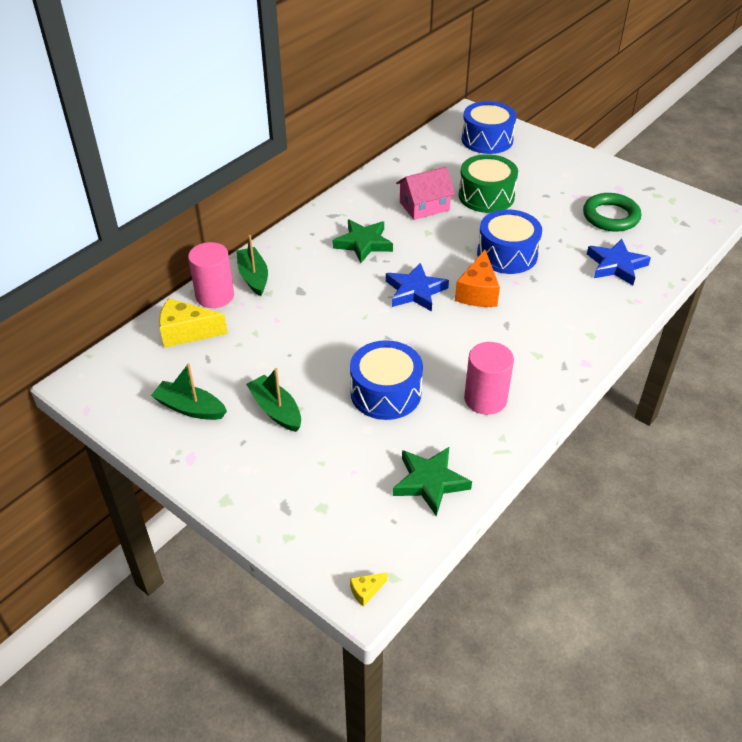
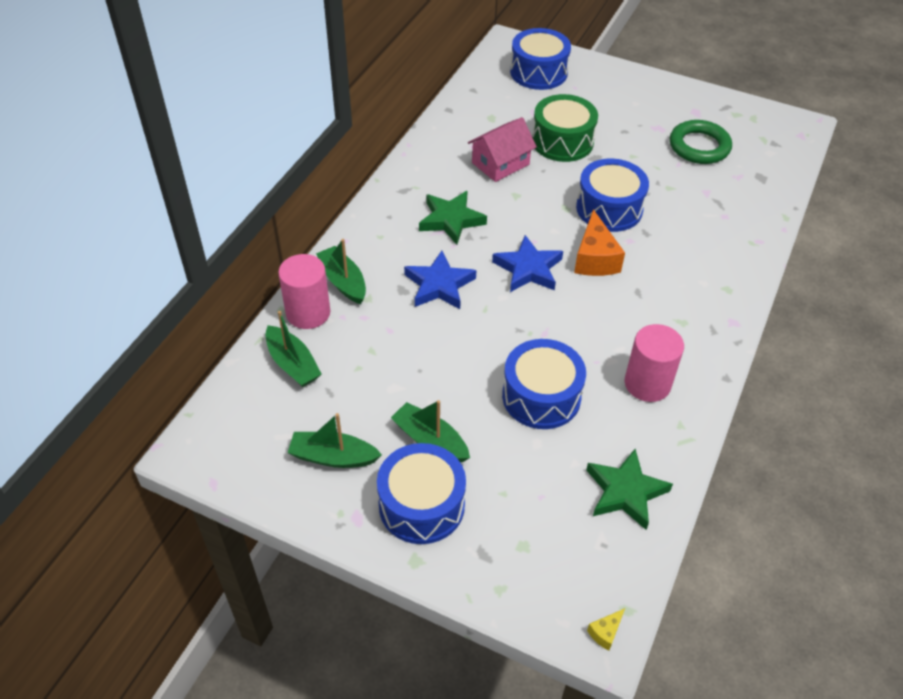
camera: 15 degrees left, 5 degrees up
(186, 332) = (293, 364): yellow cheese -> green boat
(248, 458) = (421, 505): none -> blue drum
(616, 265) = (724, 203): blue star -> blue star (439, 285)

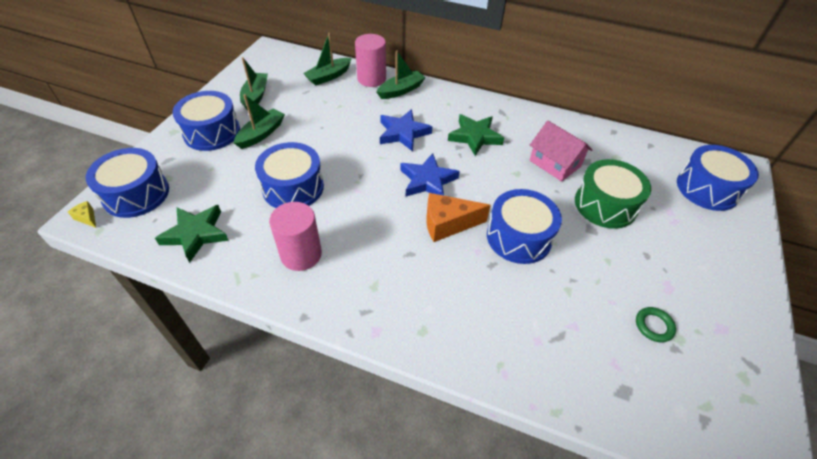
camera: 85 degrees right, 0 degrees up
(556, 579) = (136, 194): none -> blue drum
(699, 146) = (654, 326): green ring -> green ring, size x0.52

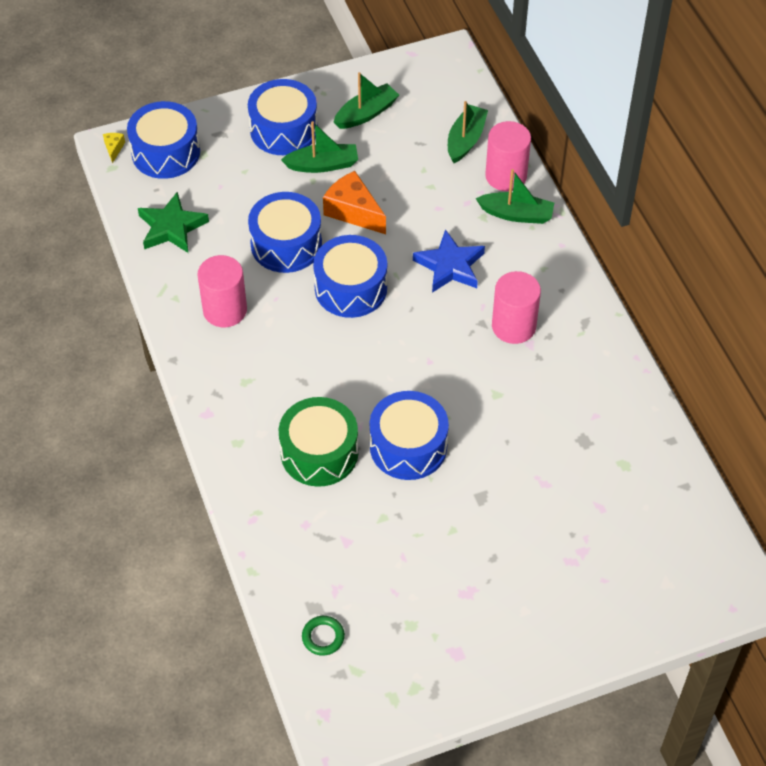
camera: 50 degrees right, 5 degrees up
(328, 76) = (465, 140): green boat -> green boat turned 105 degrees clockwise
(428, 181) = (405, 332): blue star -> none
(448, 224) = (366, 384): orange cheese -> orange cheese (353, 211)
(475, 137) = (513, 326): green star -> pink cylinder
(555, 163) = (549, 417): pink house -> none
(605, 205) = (531, 491): green drum -> green drum (319, 453)
(654, 326) = (406, 600): green ring -> green ring (323, 637)
(707, 188) = (661, 570): blue drum -> blue drum (351, 288)

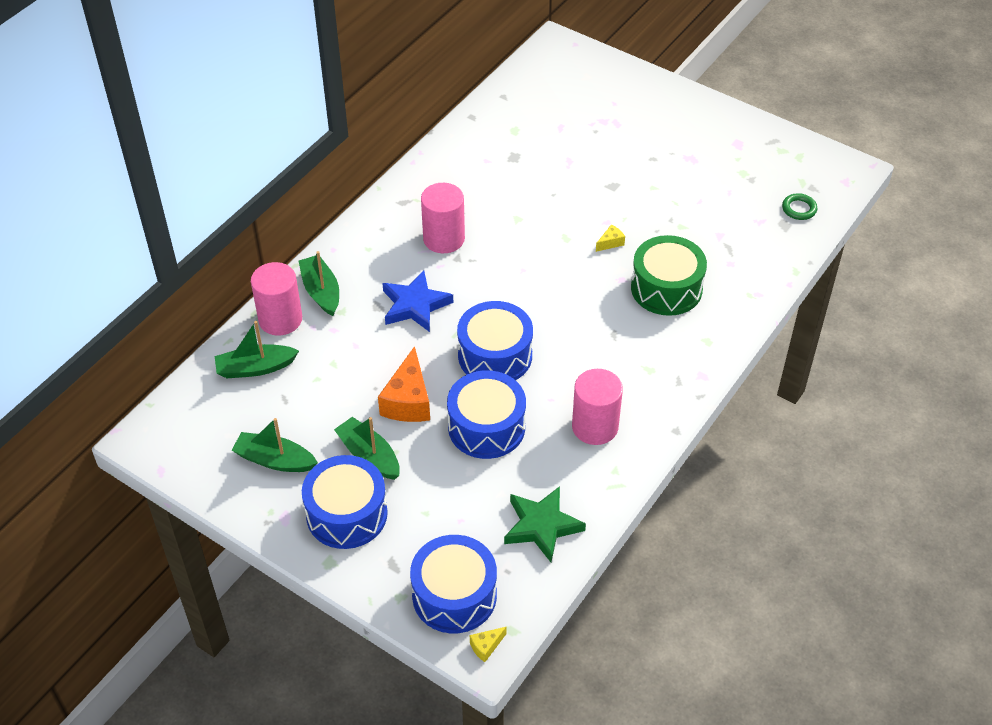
camera: 125 degrees left, 5 degrees down
(408, 446) = (610, 243): blue drum -> yellow cheese

